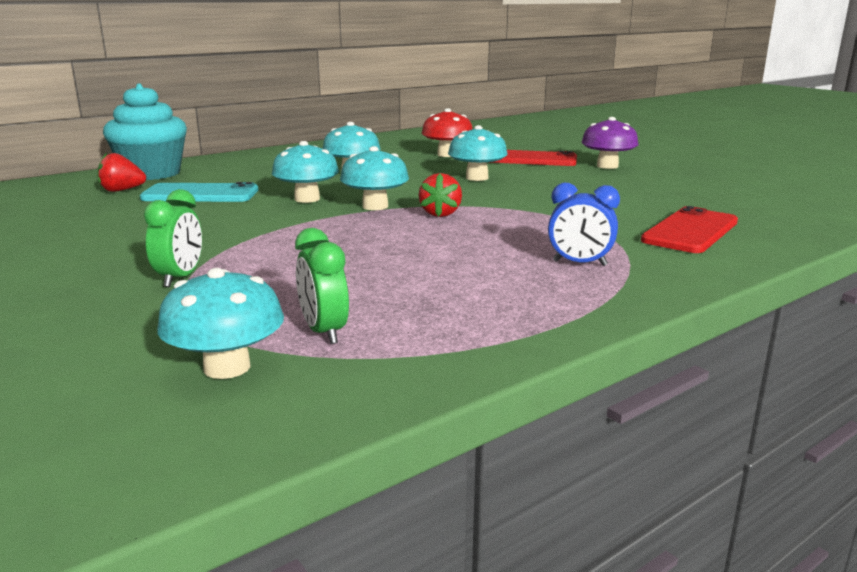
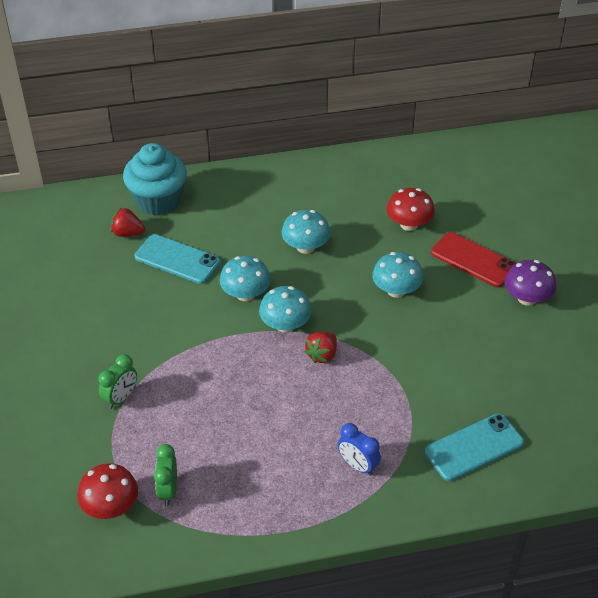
camera: 25 degrees right, 25 degrees up
(227, 367) = (111, 506): turquoise mushroom -> red mushroom
(690, 231) = (474, 447): red phone -> turquoise phone

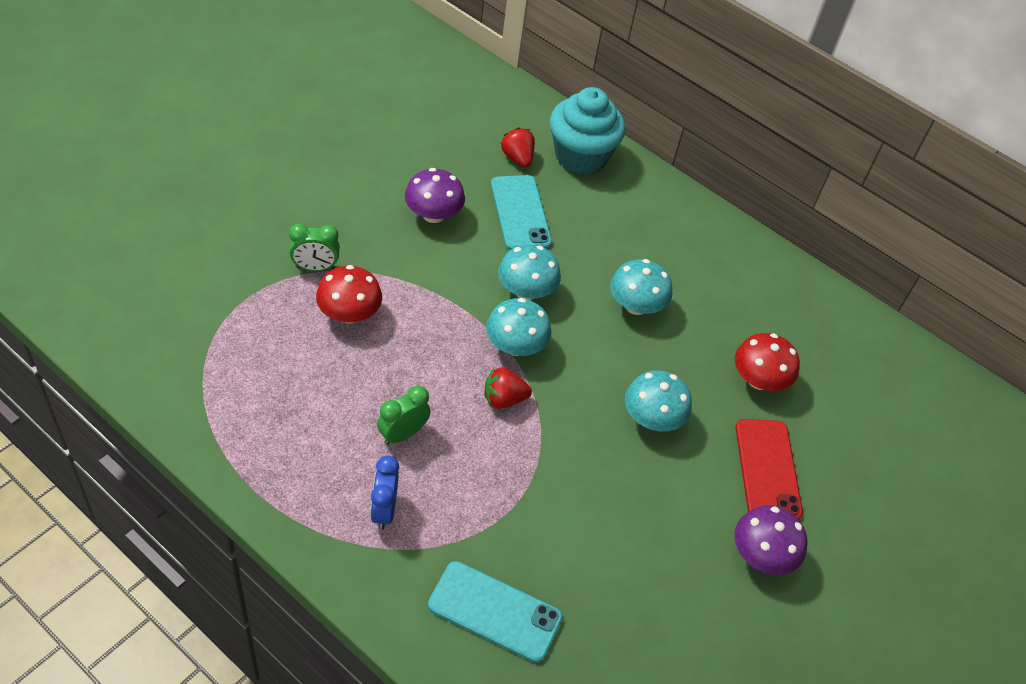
camera: 45 degrees right, 5 degrees up
(111, 506) = (185, 332): red mushroom -> red mushroom (349, 313)
(134, 306) = (433, 214): none -> purple mushroom
(168, 490) = (234, 365): green clock -> green clock (402, 434)

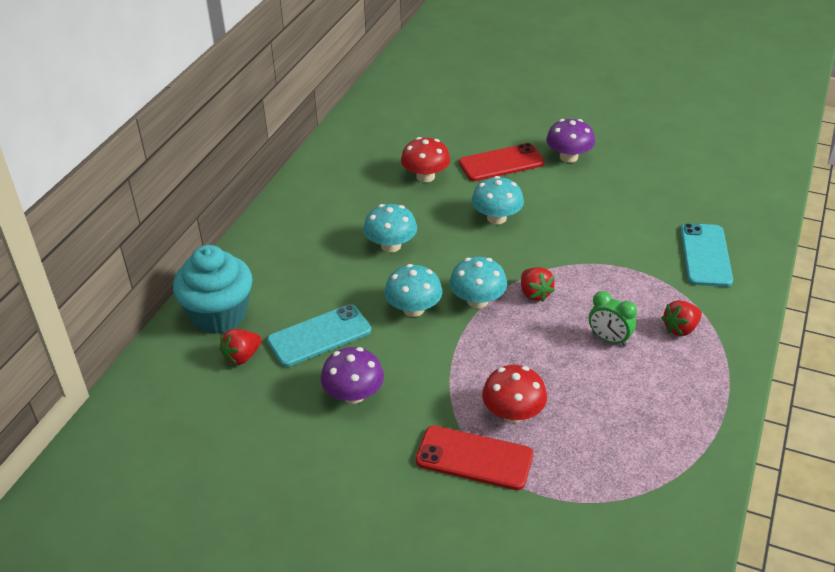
camera: 100 degrees left, 10 degrees down
(315, 267) = (474, 458): green clock -> red phone
(384, 510) = (680, 329): blue clock -> red strawberry

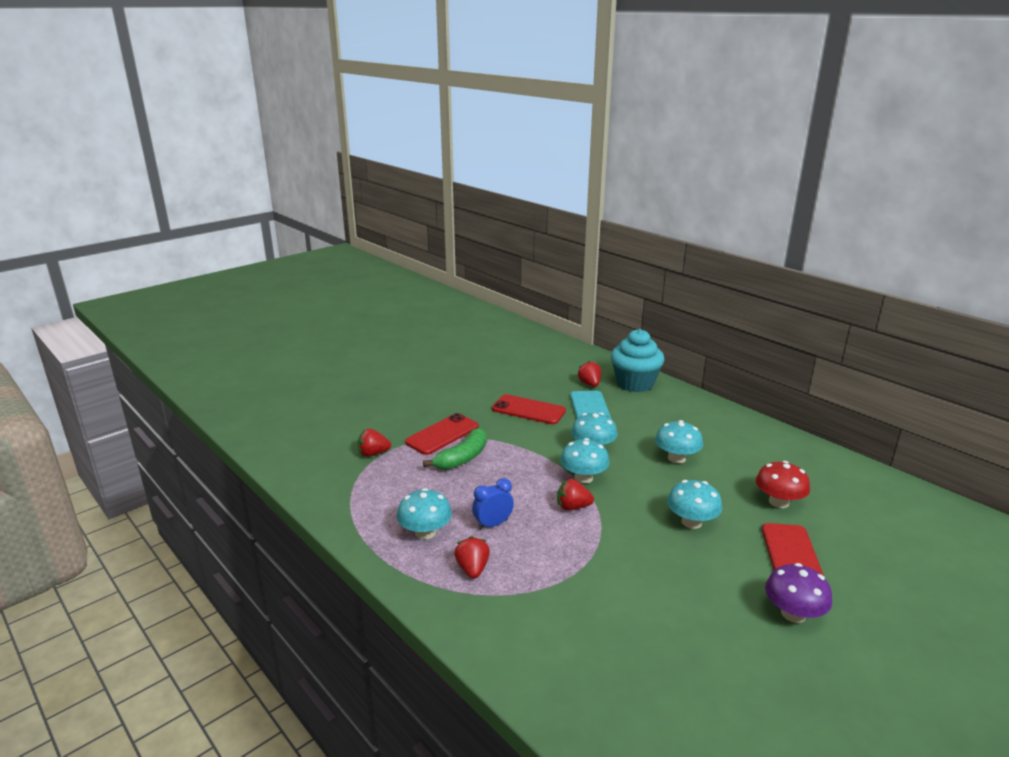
camera: 115 degrees right, 15 degrees down
(353, 394) = (528, 410): purple mushroom -> red phone
(513, 413) = (462, 458): red mushroom -> green banana
(570, 510) = (373, 454): none -> red strawberry
(609, 339) = (493, 524): green clock -> blue clock
(665, 383) = (425, 532): none -> turquoise mushroom
(705, 255) = (557, 640): turquoise phone -> none

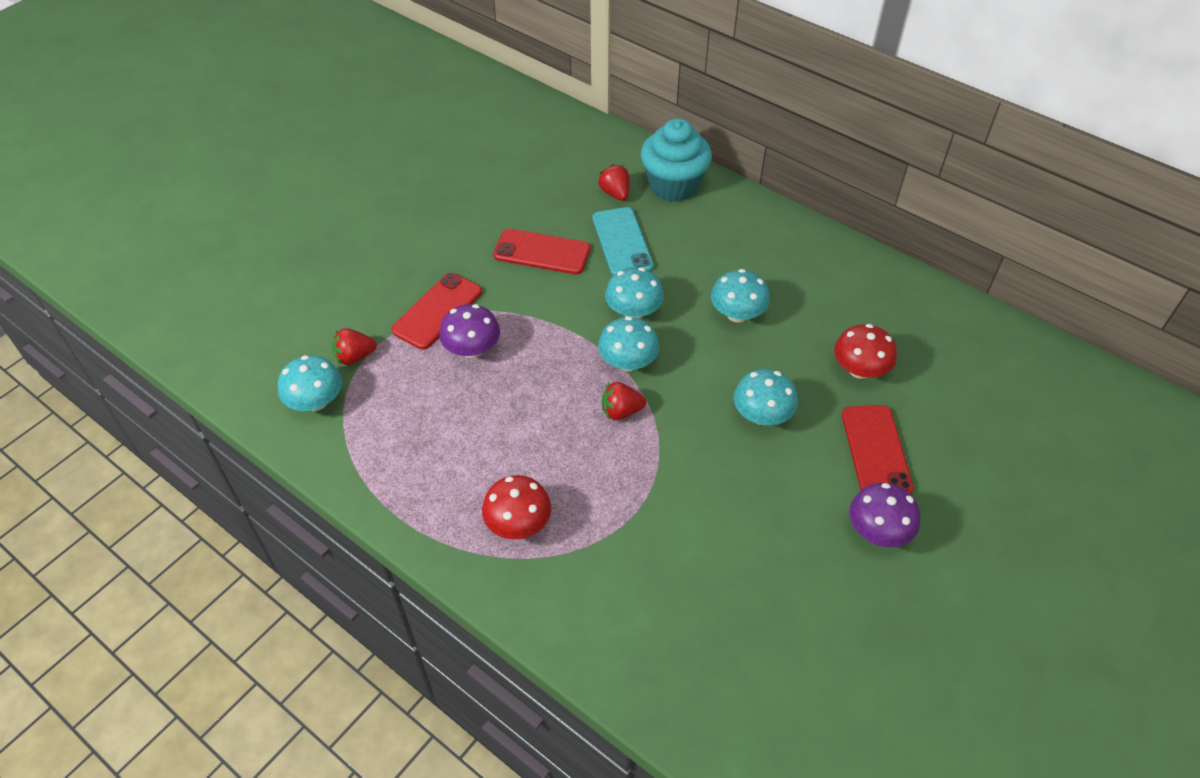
camera: 10 degrees left, 25 degrees up
(425, 532) = (451, 477): turquoise mushroom -> turquoise mushroom (316, 401)
(462, 458) = (472, 349): green banana -> purple mushroom
(472, 569) = (518, 523): red strawberry -> red mushroom
(493, 524) = (530, 452): blue clock -> none

